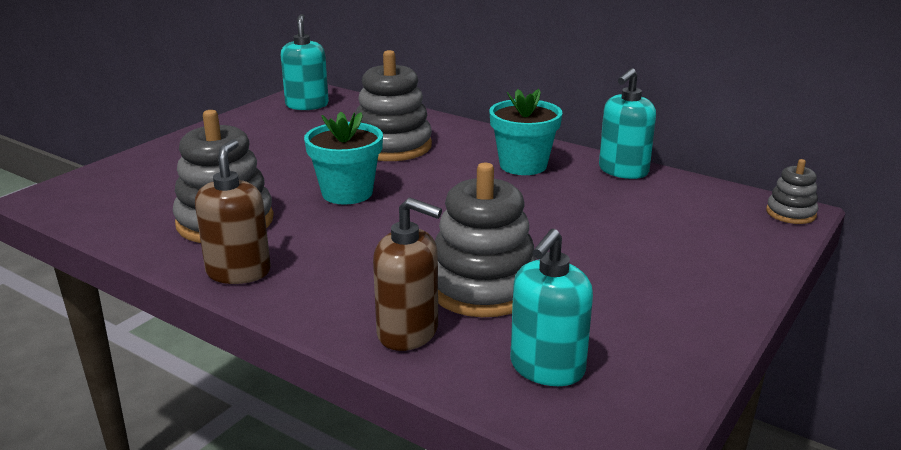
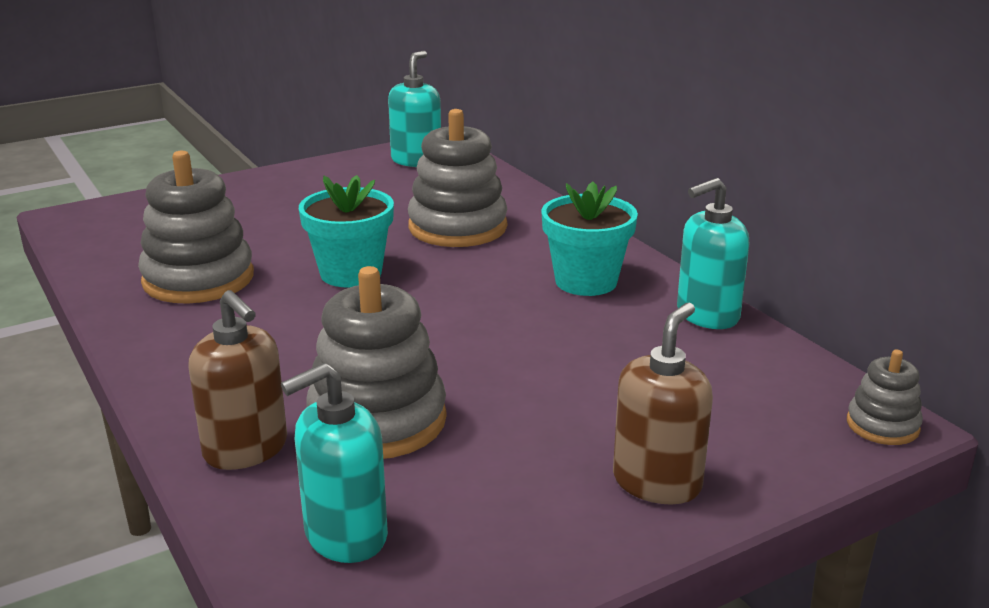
camera: 25 degrees right, 0 degrees up
(238, 272) = (155, 337): brown soap dispenser -> brown soap dispenser (657, 482)

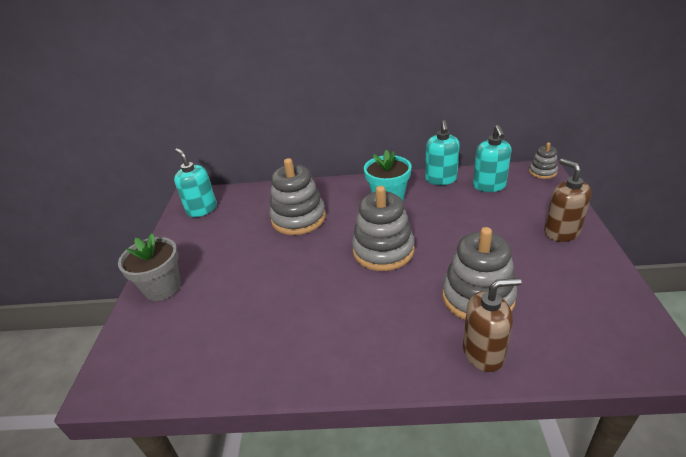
camera: 55 degrees left, 10 degrees up
(198, 279) = (270, 333): grey stacking toy -> grey stacking toy (383, 250)
(240, 191) = (162, 287): none -> grey flower pot
(345, 535) = (574, 333): turquoise soap dispenser -> turquoise soap dispenser (489, 186)
(351, 273) = (318, 268): turquoise flower pot -> none

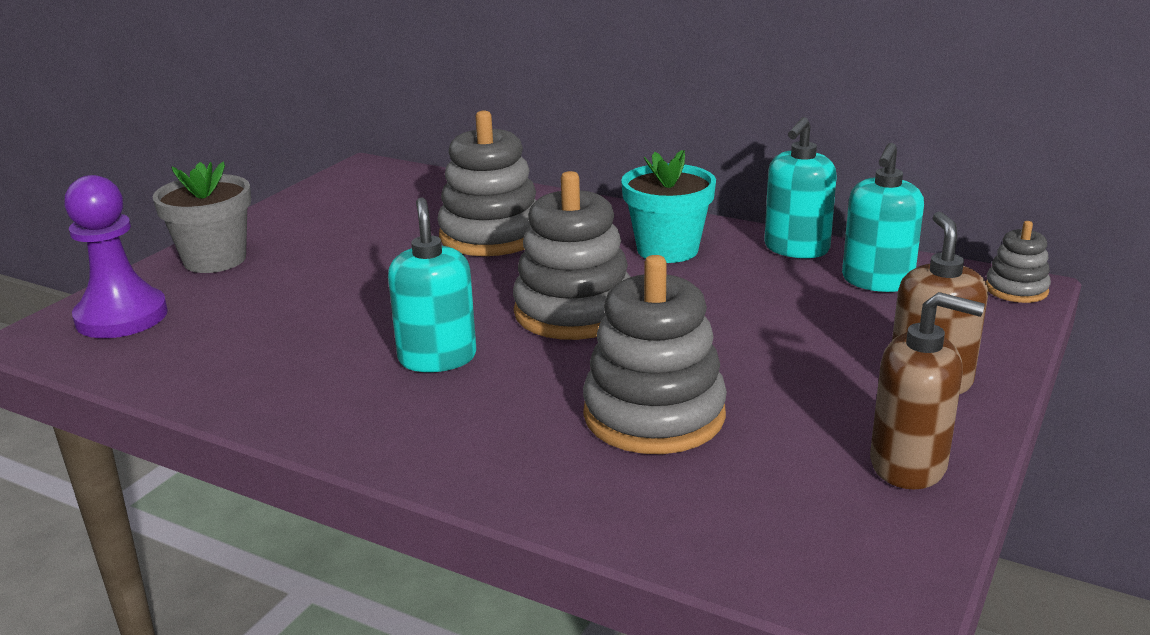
camera: 25 degrees right, 10 degrees down
(143, 350) = (121, 317): none -> purple pawn
(202, 209) = (364, 187): turquoise soap dispenser -> turquoise soap dispenser (437, 358)
(483, 353) = (572, 481): brown soap dispenser -> brown soap dispenser (909, 465)

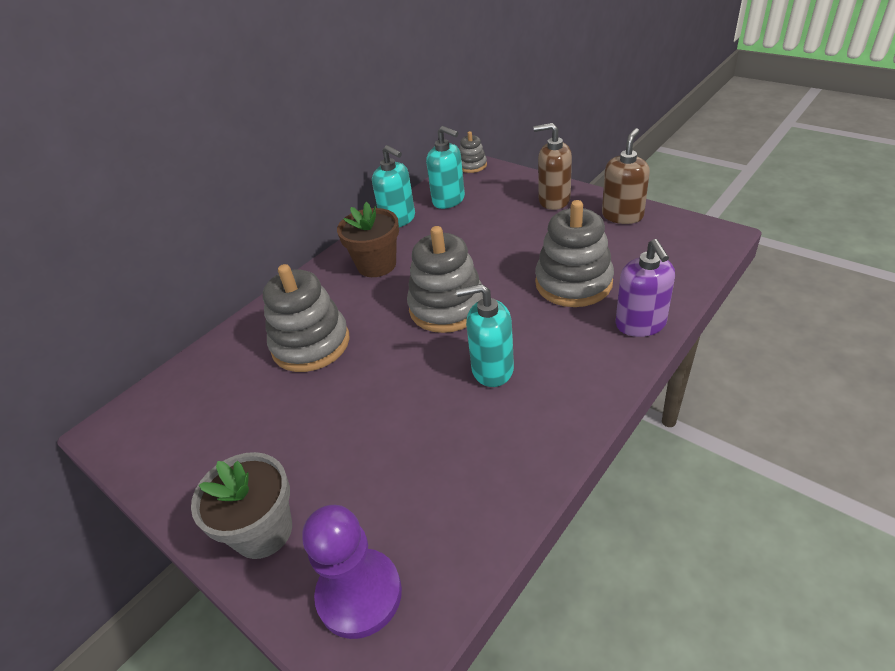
camera: 75 degrees left, 15 degrees up
(544, 487) = (640, 324): none -> purple soap dispenser
(667, 250) = (376, 265): turquoise flower pot -> brown flower pot

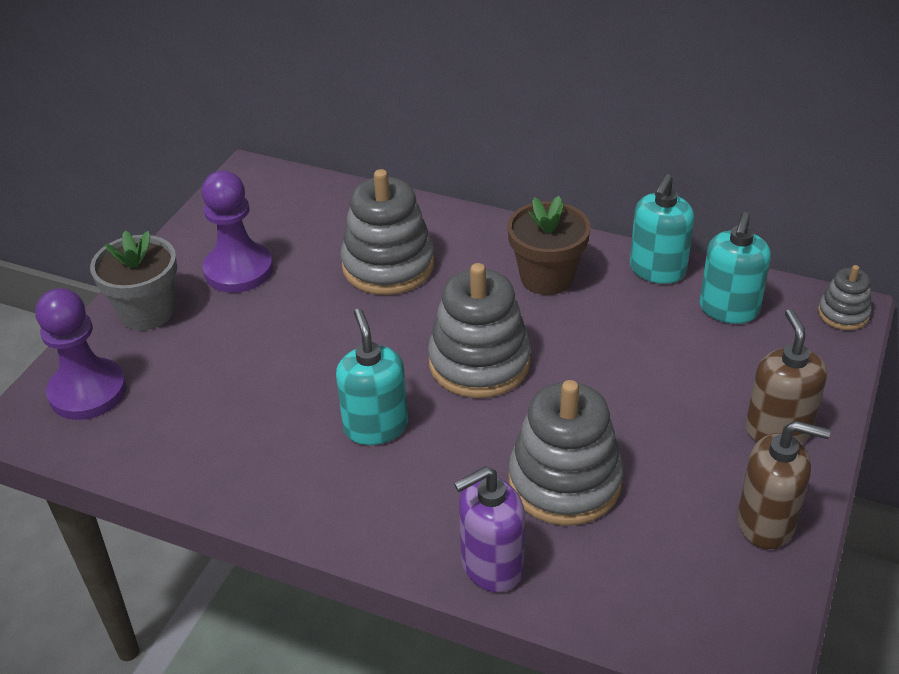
camera: 70 degrees right, 0 degrees up
(249, 447) = (238, 270): none -> purple pawn

